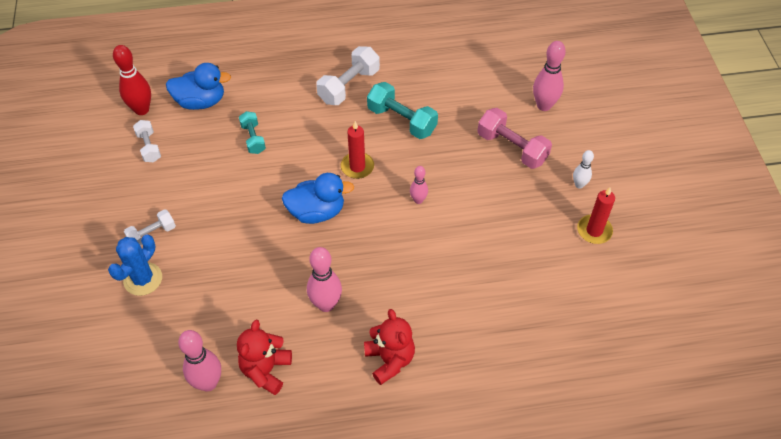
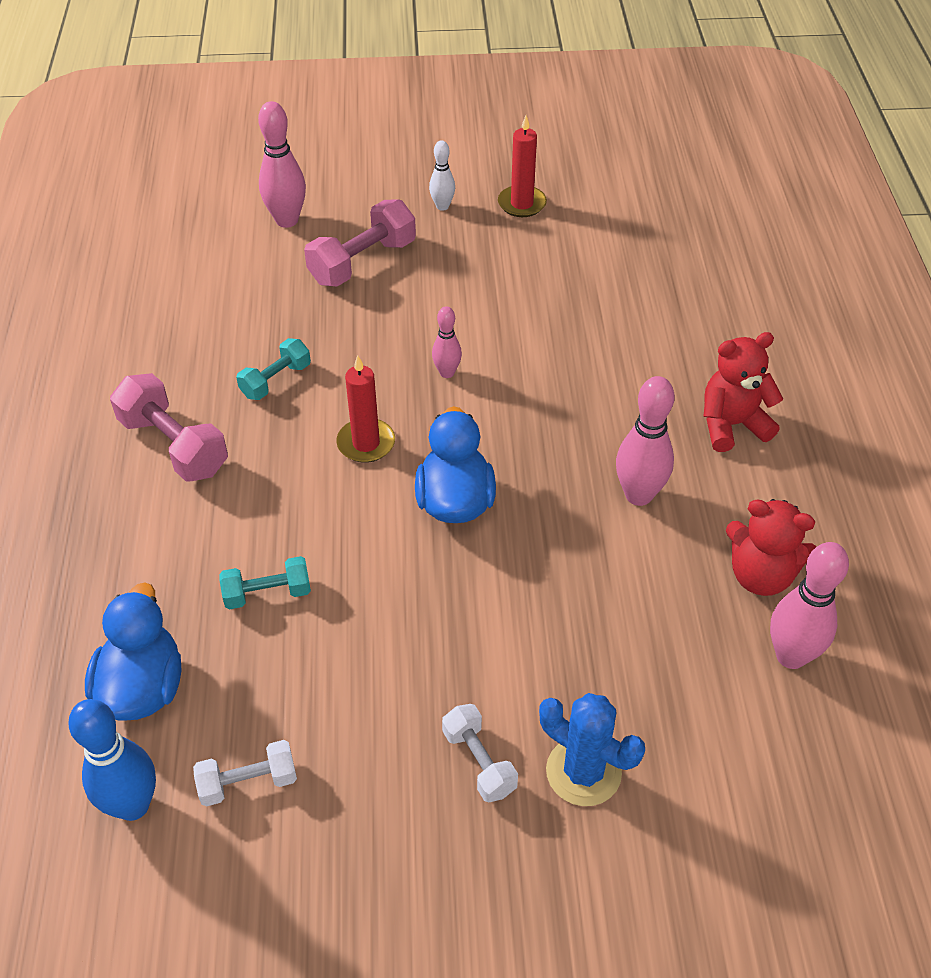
camera: 85 degrees left, 5 degrees down
(142, 109) = (133, 805): red bowling pin -> blue bowling pin
(349, 86) = (174, 445): white dumbbell -> pink dumbbell
(402, 120) = (276, 380): turquoise dumbbell -> turquoise dumbbell, size x0.61

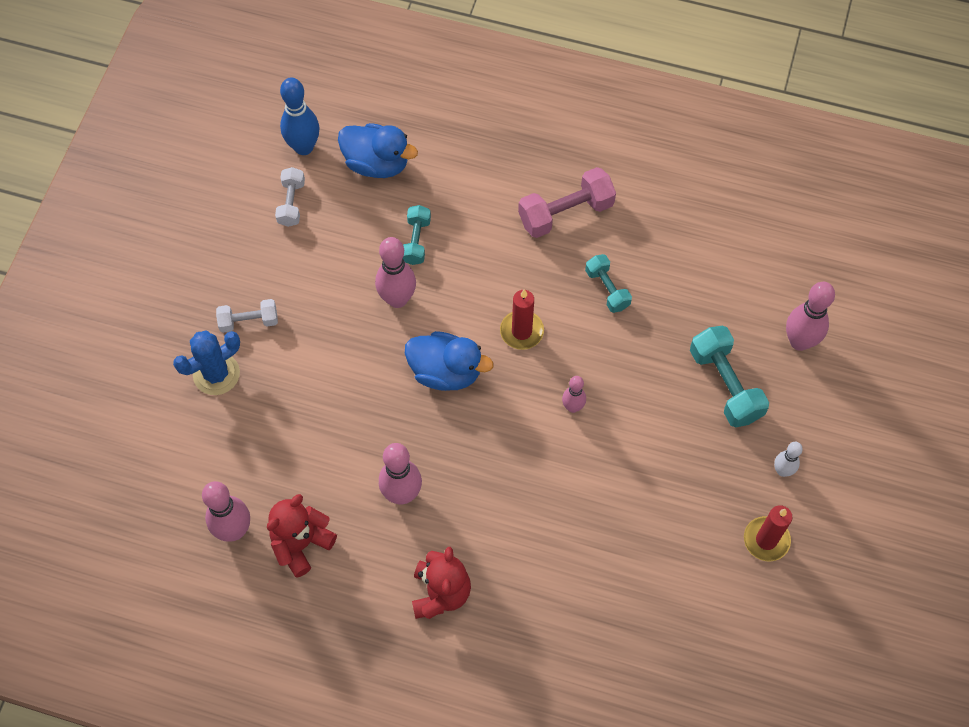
camera: 110 degrees right, 15 degrees up
(362, 262) = (725, 385): pink dumbbell -> turquoise dumbbell
(369, 586) = (397, 299): none -> pink bowling pin

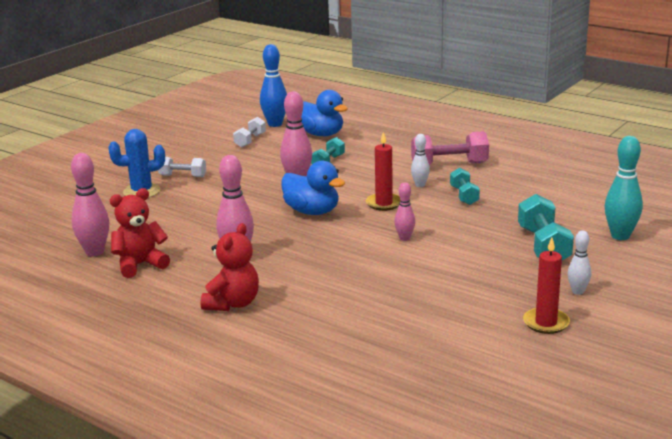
camera: 20 degrees right, 40 degrees down
(548, 275) = (420, 185): none -> white bowling pin
(799, 341) = (620, 236): pink bowling pin -> turquoise bowling pin

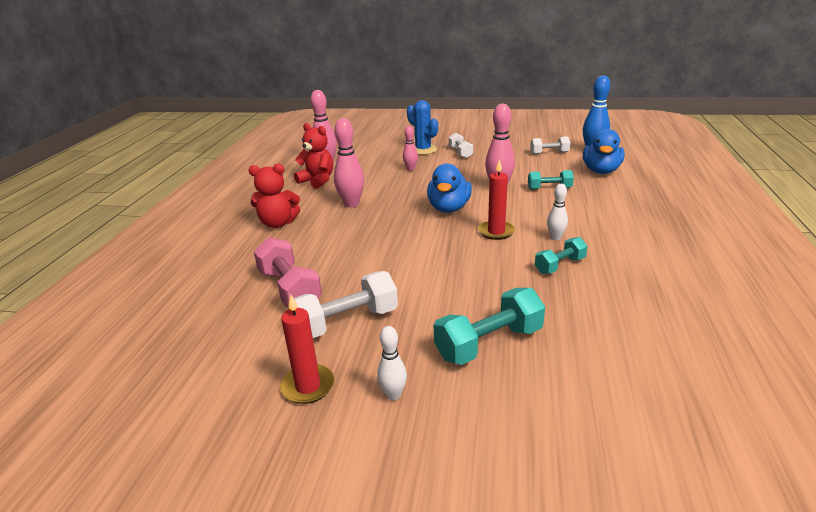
camera: 65 degrees right, 5 degrees up
(404, 238) = (435, 259): pink bowling pin -> pink bowling pin (410, 169)
(449, 165) = (622, 240): pink dumbbell -> pink dumbbell (290, 289)
(470, 294) = (346, 322): none -> white dumbbell
(620, 236) = (572, 401): turquoise bowling pin -> none

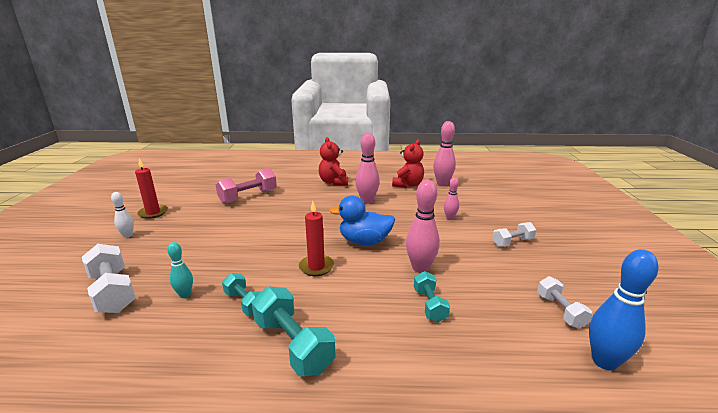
camera: 80 degrees right, 5 degrees down
(346, 322) = (205, 216): white dumbbell -> white dumbbell (113, 292)
(423, 150) = (506, 221): blue cactus -> none
(489, 343) = (152, 265): turquoise dumbbell -> turquoise dumbbell (293, 345)
(551, 304) = (185, 295): none -> turquoise bowling pin
(555, 237) = (301, 303): white bowling pin -> none
(601, 171) = (516, 362): blue duck -> none

